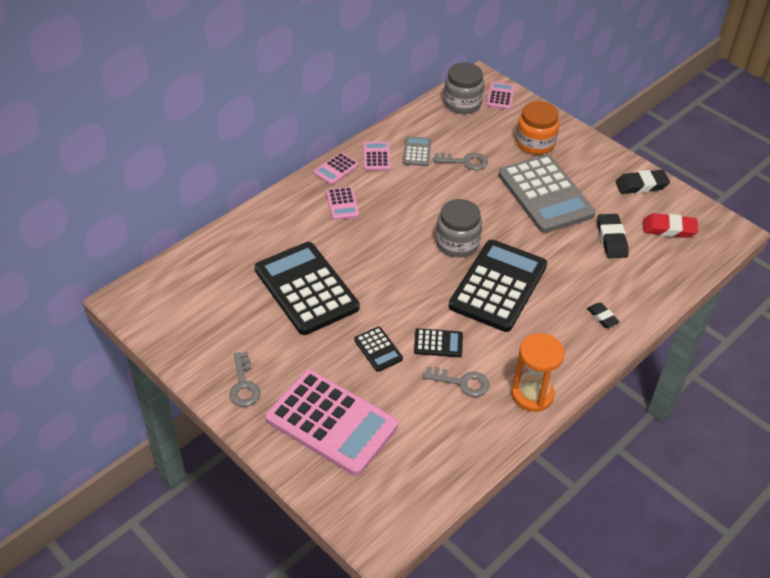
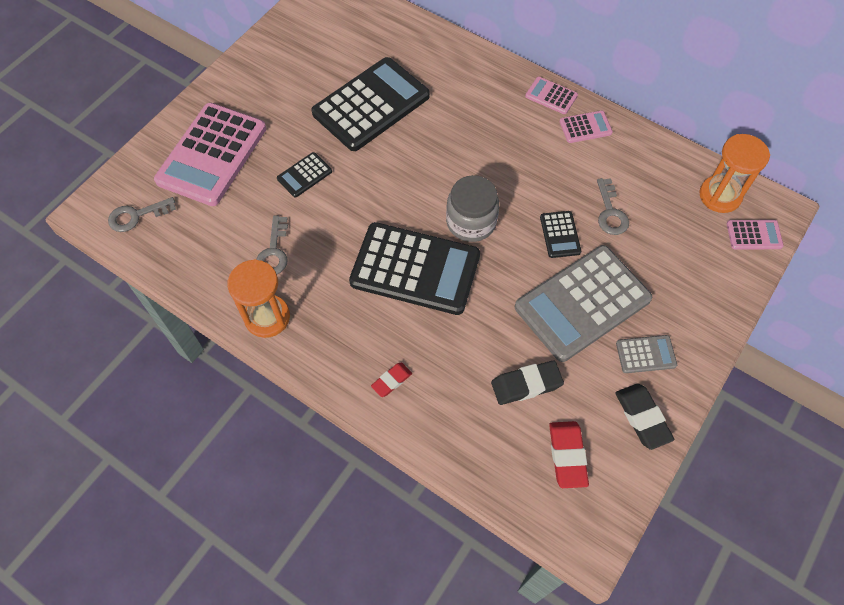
camera: 80 degrees right, 15 degrees up
(244, 385) = (246, 84): grey key -> grey key (137, 216)
(342, 204) = (499, 111): pink calculator -> none
(417, 152) = (609, 163): grey calculator -> grey calculator (645, 354)
(438, 343) = (321, 224): black calculator -> black calculator (560, 234)
(462, 103) = (720, 196): grey jar -> orange hourglass
(535, 143) = (677, 283): orange jar -> none
(602, 317) = (391, 381): black eraser -> red eraser

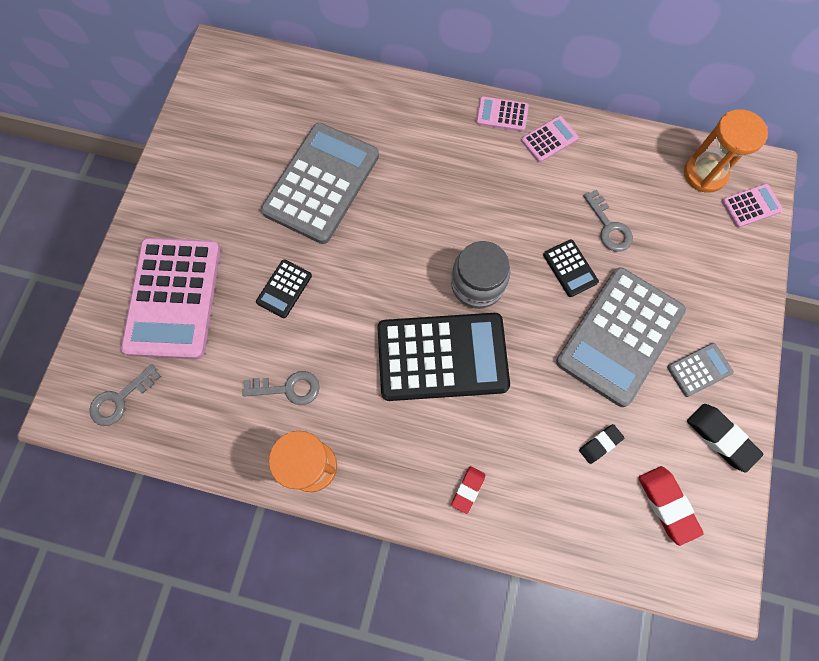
camera: 20 degrees left, 10 degrees up
(274, 251) = (288, 388): grey key -> grey key turned 75 degrees counterclockwise
(371, 105) = (321, 183): black calculator -> grey calculator
(526, 385) = (600, 444): black eraser -> black eraser, size x0.62

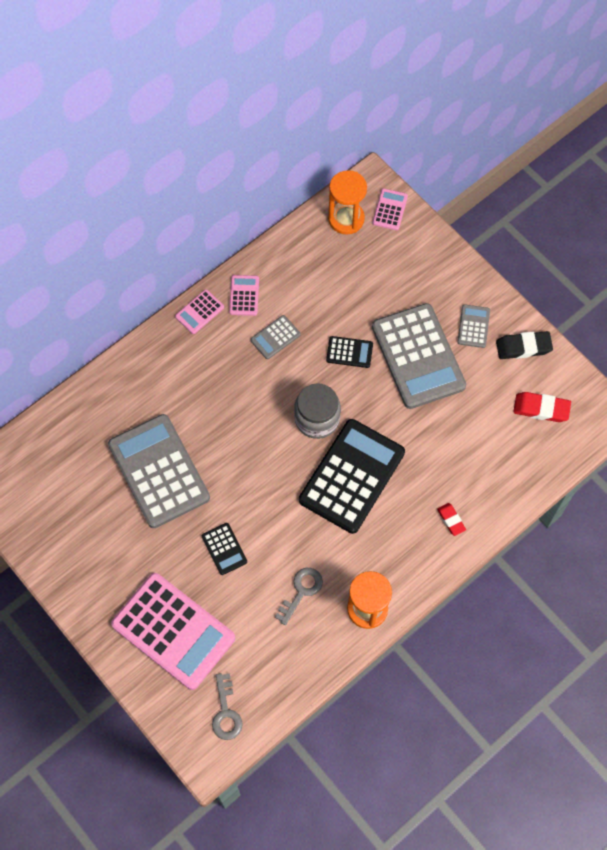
camera: 55 degrees left, 5 degrees down
(530, 193) = (275, 337): none -> grey calculator
(600, 444) = (478, 420): black eraser -> none
(609, 227) = (338, 306): grey key -> none

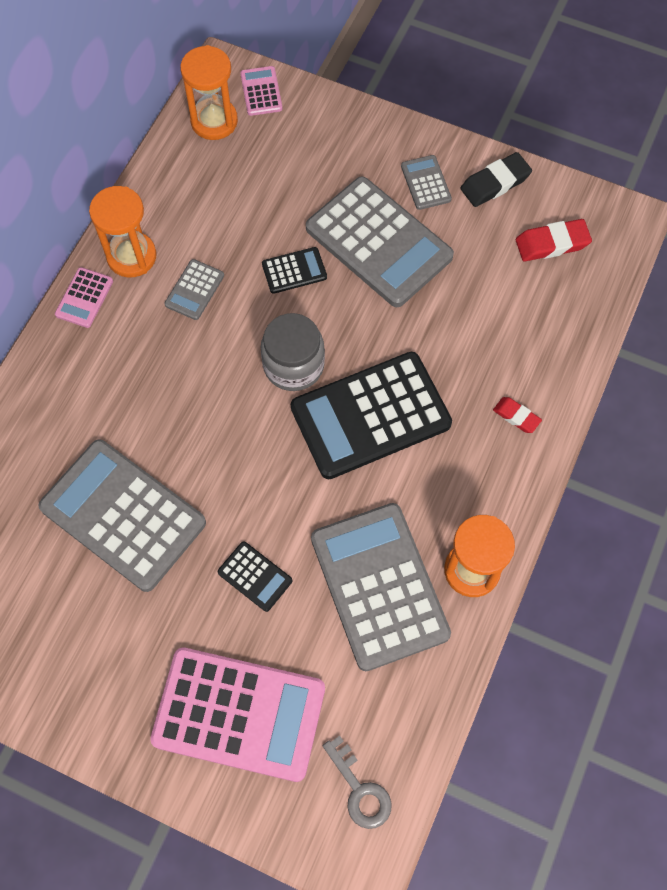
camera: 25 degrees left, 0 degrees up
(244, 295) = (131, 256): pink calculator -> orange hourglass
(301, 591) = (379, 586): grey key -> grey calculator
(351, 476) = (370, 416): black calculator -> black calculator turned 120 degrees counterclockwise

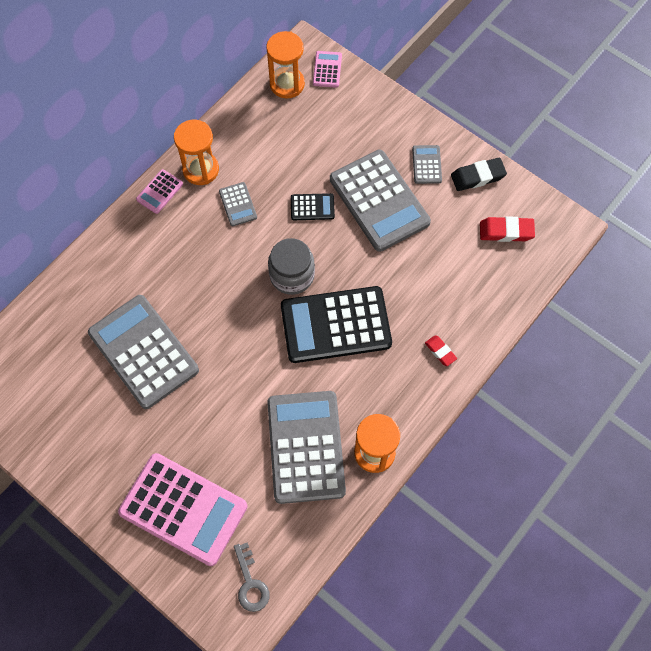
camera: 15 degrees right, 0 degrees up
(194, 290) = (238, 204): grey calculator -> grey calculator turned 60 degrees counterclockwise
(255, 576) = (221, 417): black calculator -> none

